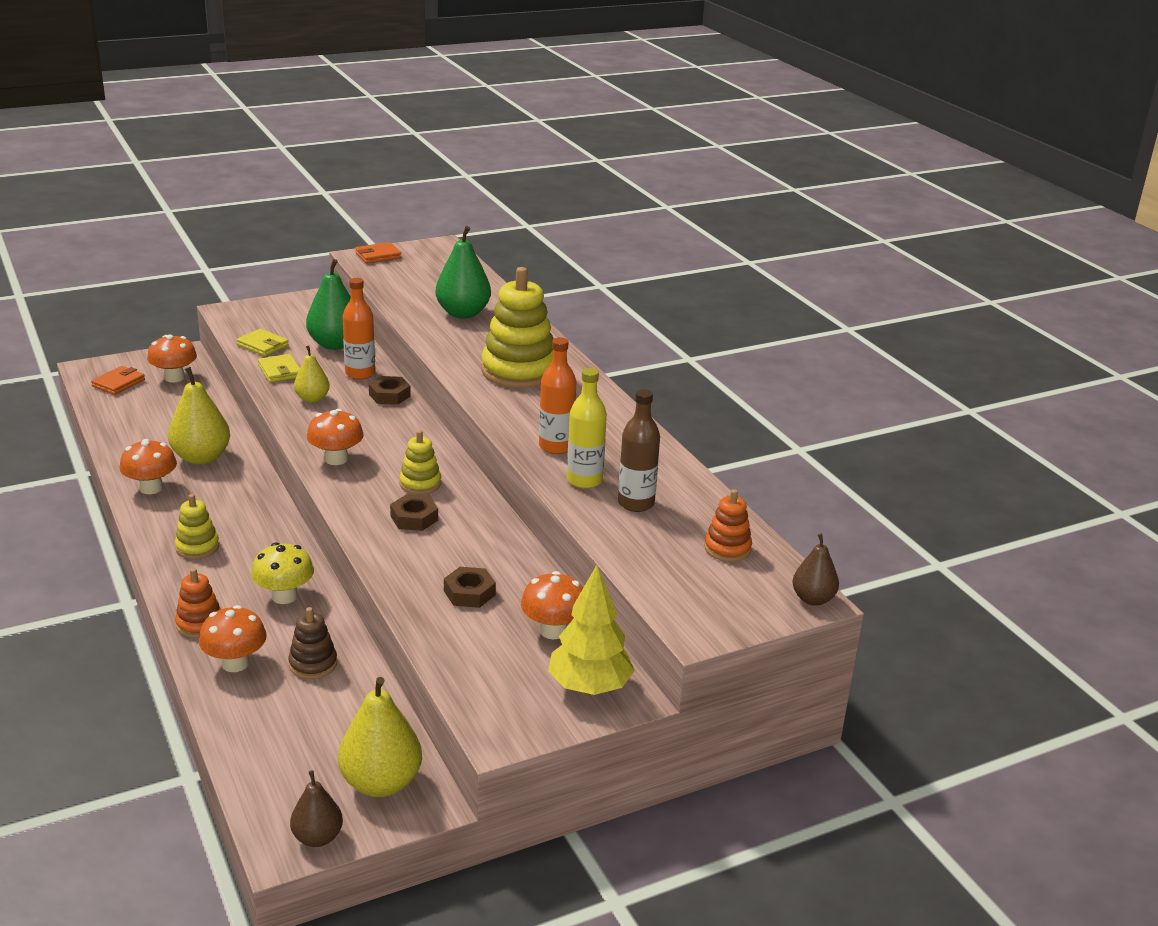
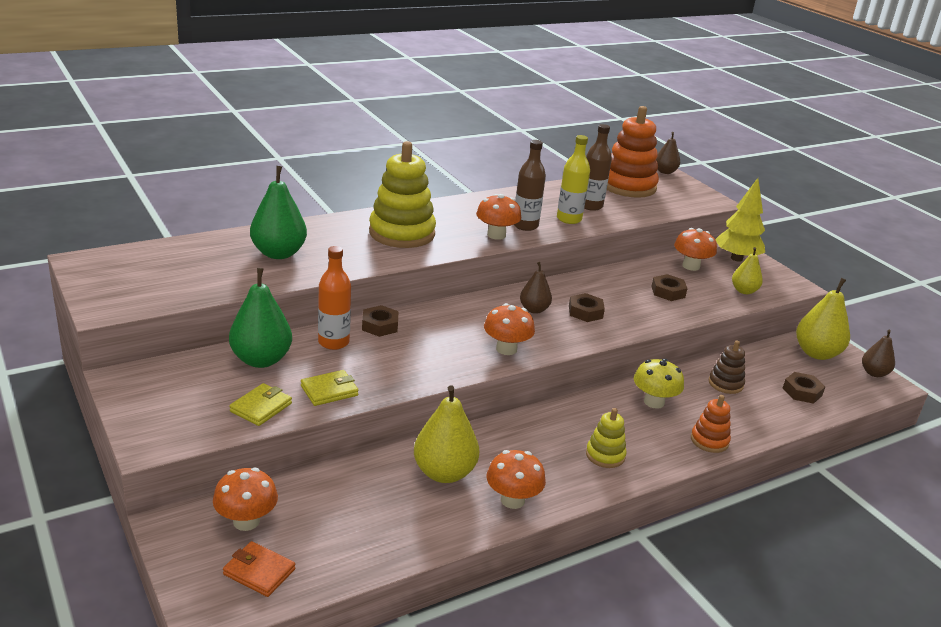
camera: 95 degrees left, 0 degrees up
(235, 663) = (744, 418): orange mushroom -> orange mushroom (496, 235)
(281, 734) = (802, 392): none -> brown nut
(312, 399) = (392, 367): yellow pear -> yellow pear (744, 291)
(378, 256) = (105, 298): orange wallet -> none
(420, 483) = (534, 310): yellow stacking toy -> brown pear
(556, 446) = (525, 226): orange bottle -> brown bottle
(727, 548) = (628, 186): orange stacking toy -> orange stacking toy, size x1.99

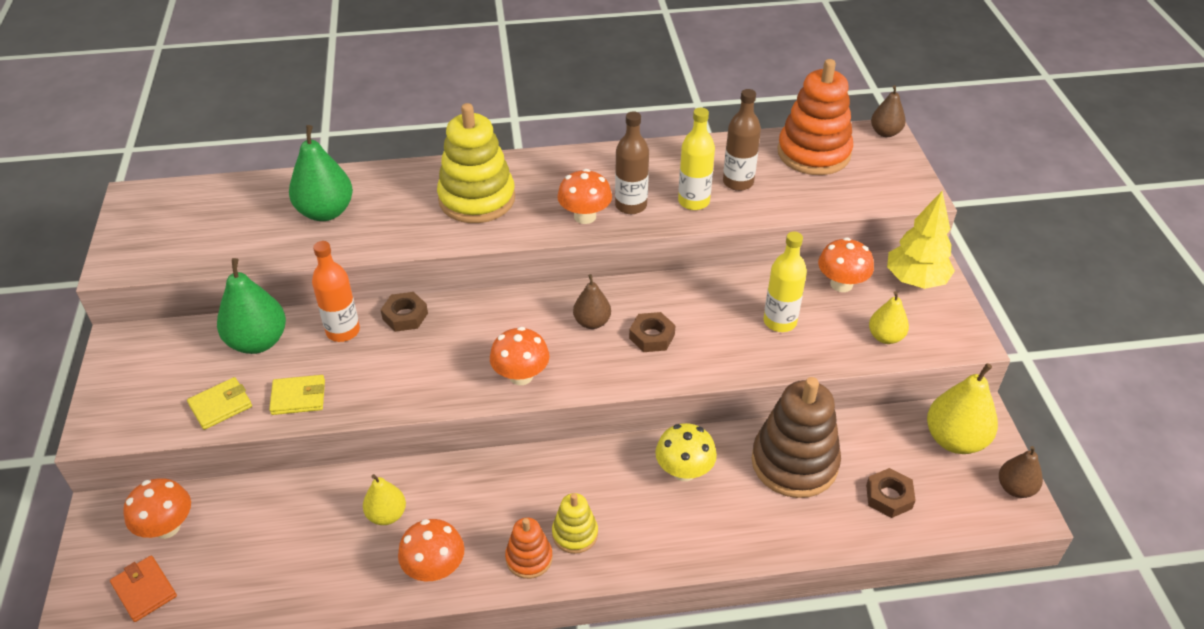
camera: 25 degrees right, 15 degrees up
(444, 473) = (387, 515): yellow pear -> yellow pear, size x0.59
(668, 292) = (780, 322): brown nut -> yellow bottle
(709, 441) = (713, 543): orange stacking toy -> orange stacking toy (529, 558)
(725, 384) = (794, 463): brown stacking toy -> brown stacking toy, size x1.99

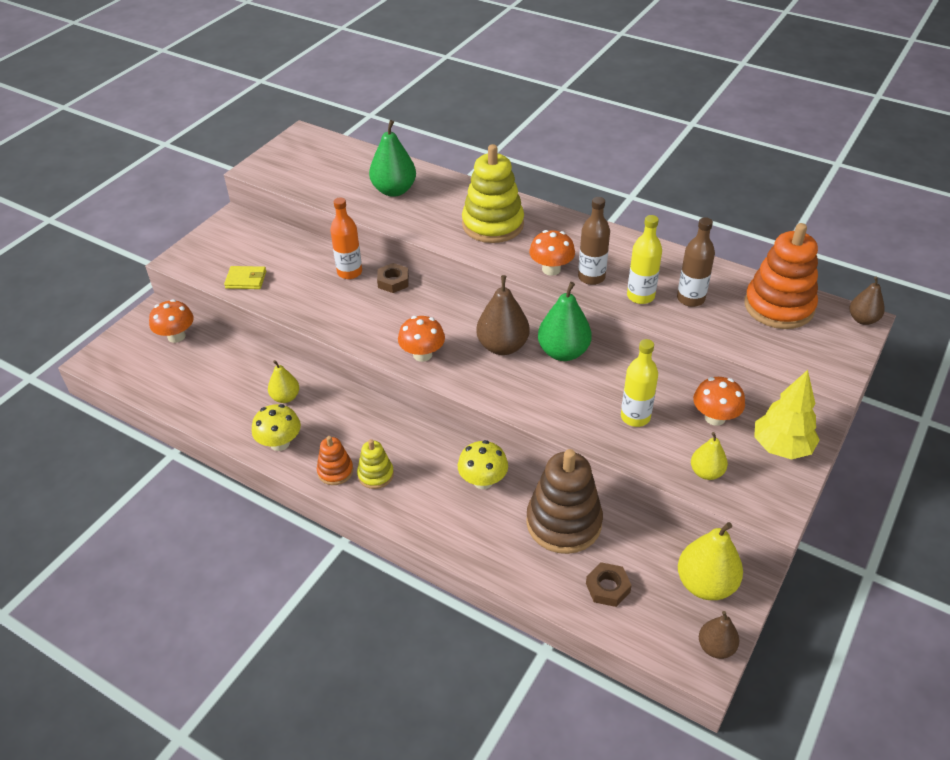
camera: 40 degrees right, 0 degrees up
(144, 590) = (136, 362): orange wallet -> none
(258, 342) = (299, 254): green pear -> green pear (563, 352)
(298, 397) = (288, 297): yellow wallet -> none
(434, 569) = (280, 443): orange mushroom -> yellow mushroom
(592, 322) = (502, 346): brown pear -> brown pear, size x1.68
(652, 336) = (532, 377): brown nut -> none

